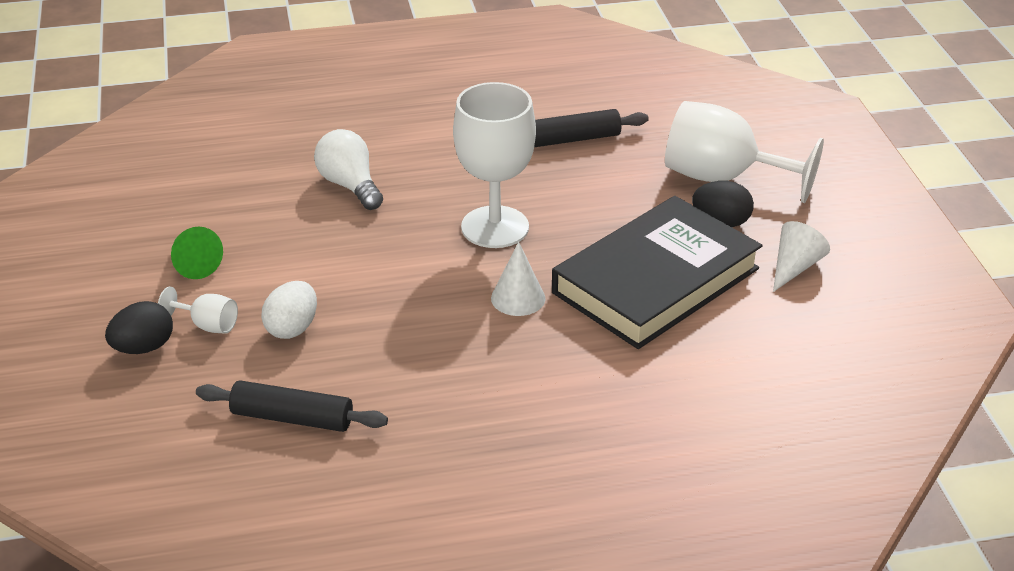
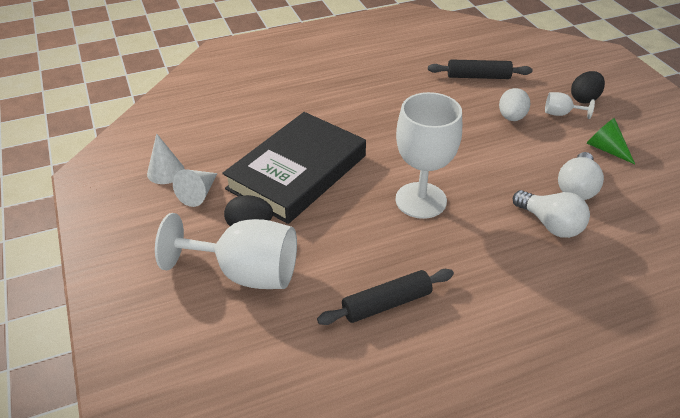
camera: 170 degrees right, 5 degrees up
(282, 220) = (577, 188): none -> white light bulb
(518, 298) = (385, 150): white cone -> white cone (165, 172)

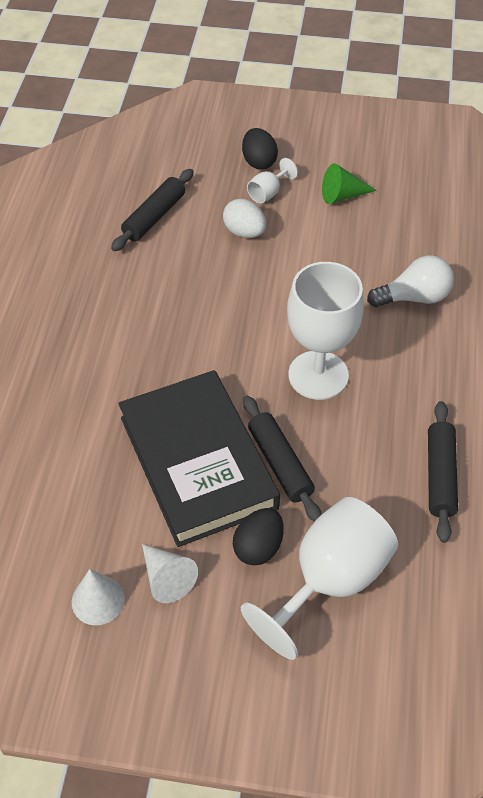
camera: 60 degrees left, 10 degrees up
(326, 210) = (280, 464): none -> black rolling pin
(577, 188) = (379, 249): white light bulb -> none

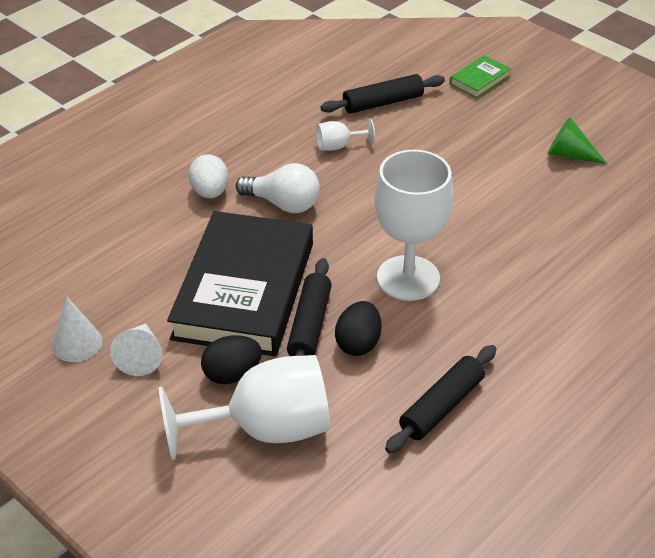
camera: 35 degrees right, 10 degrees down
(214, 157) = (479, 80): none -> green book
(244, 232) = (450, 145): white egg -> white egg (210, 192)
(259, 162) = (516, 99): black egg -> black egg (358, 343)
(268, 193) = (501, 125): white goblet -> white goblet (338, 146)
(414, 297) = (558, 261): white light bulb -> white light bulb (283, 204)

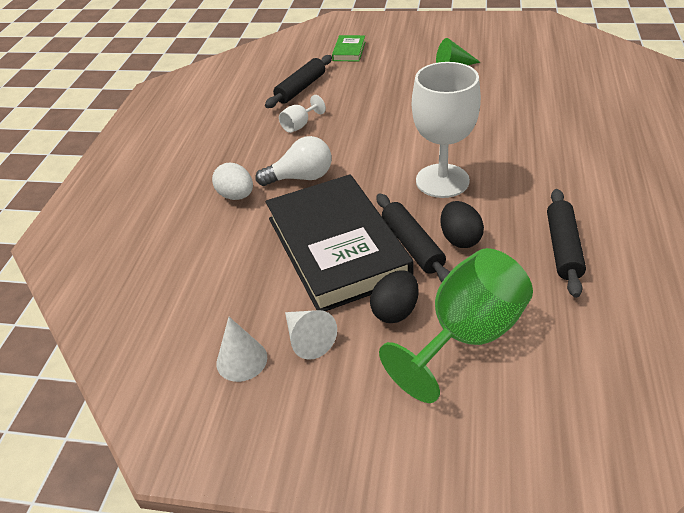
camera: 30 degrees left, 0 degrees up
(266, 429) = (466, 336): white goblet -> green goblet

